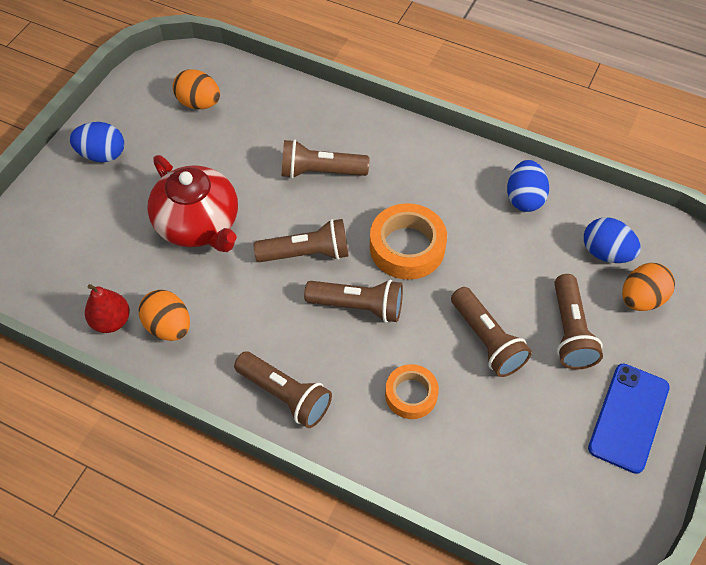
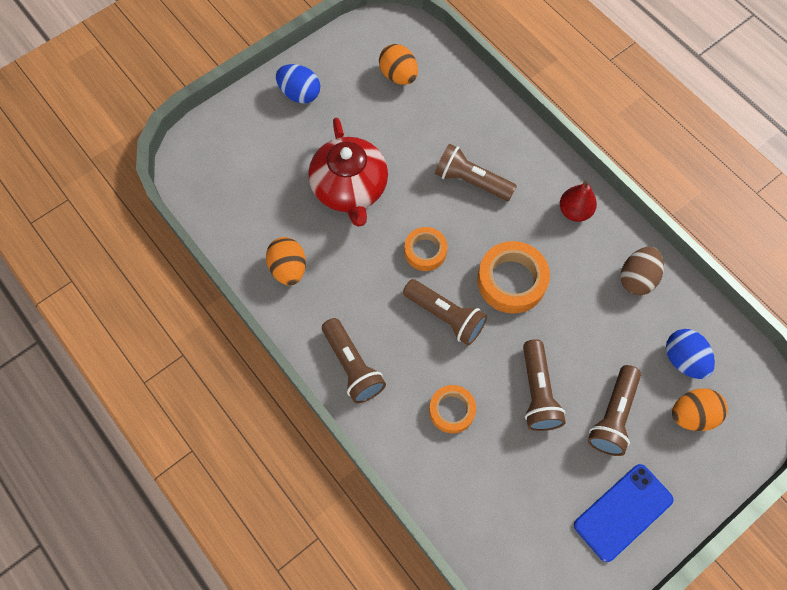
camera: 25 degrees right, 10 degrees up
(111, 321) = (247, 245): red pear -> red pear (574, 211)
(307, 253) = (425, 251): brown flashlight -> orange tape
(524, 198) = (637, 278): blue egg -> brown egg

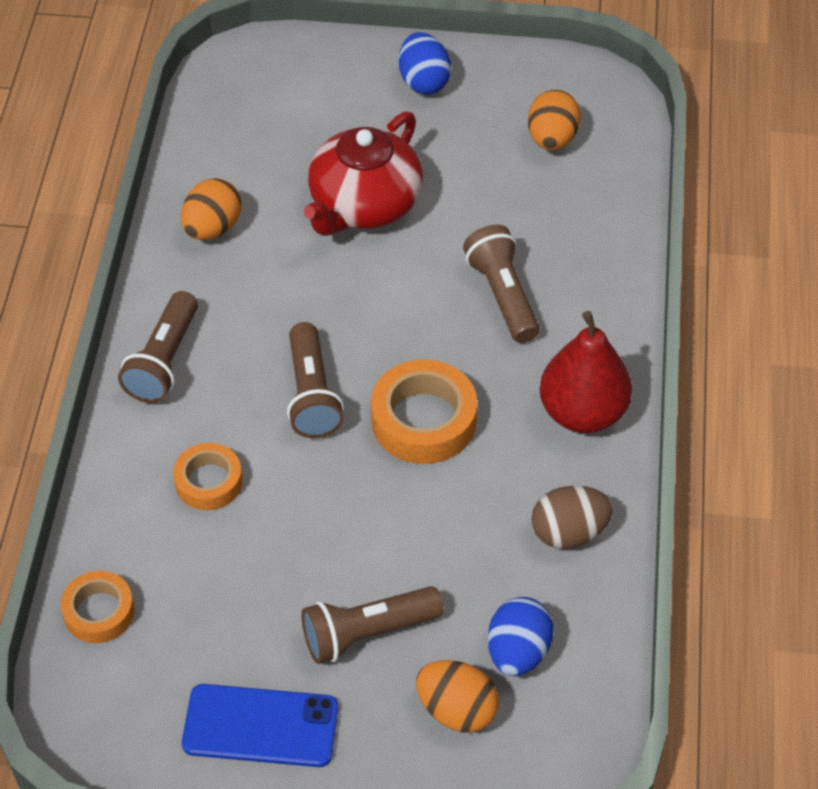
camera: 45 degrees right, 15 degrees down
(425, 251) = (368, 321): orange tape -> orange tape (99, 612)
(537, 392) = (316, 542): brown flashlight -> none
(574, 211) = (582, 413): red pear -> red pear, size x1.61

